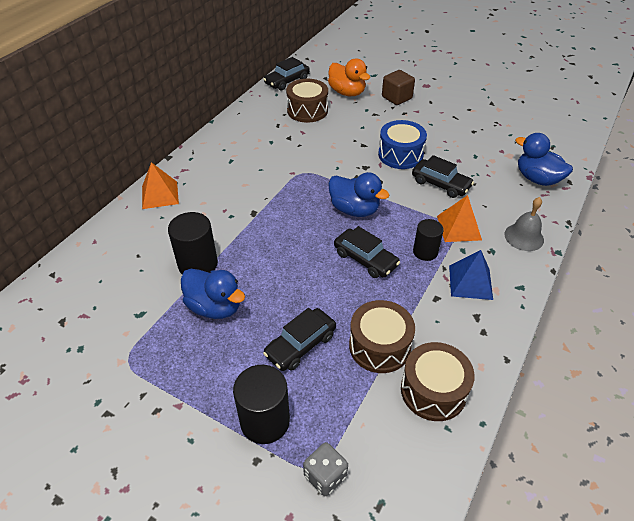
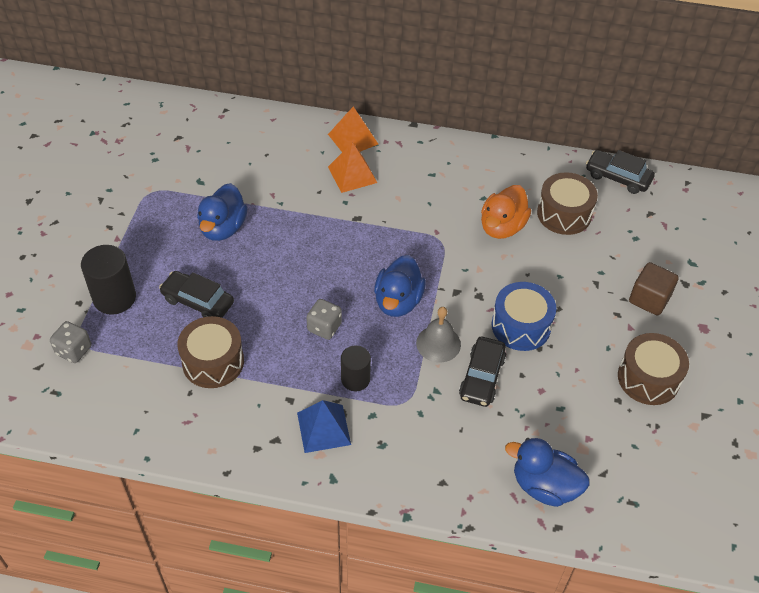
camera: 70 degrees right, 5 degrees up
(198, 264) = (270, 199): black cylinder -> none
(347, 92) = (629, 243): orange duck -> orange duck (502, 227)
(365, 259) = (324, 327): black car -> grey dice
(433, 391) = (173, 413): brown drum -> brown drum (648, 378)
(459, 228) = (408, 406): orange pyramid -> orange pyramid (352, 174)
(524, 237) = (419, 477): grey bell -> grey bell (438, 343)
(537, 179) = (544, 486): blue duck -> blue duck turned 90 degrees counterclockwise

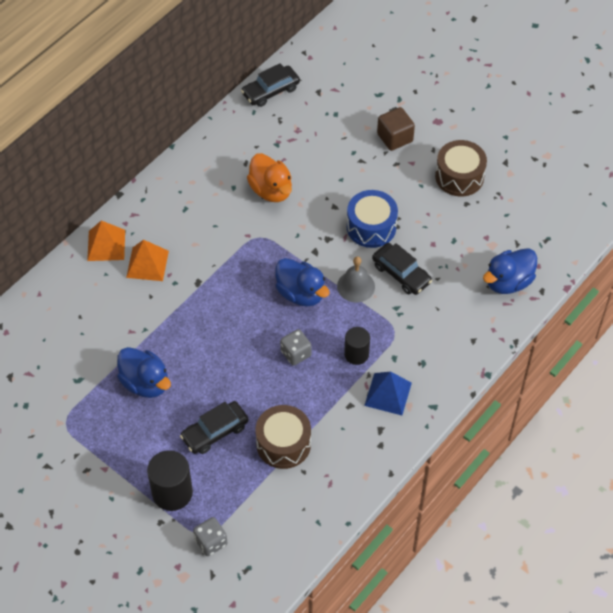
camera: 60 degrees left, 5 degrees up
(564, 214) = (284, 144): brown drum -> none

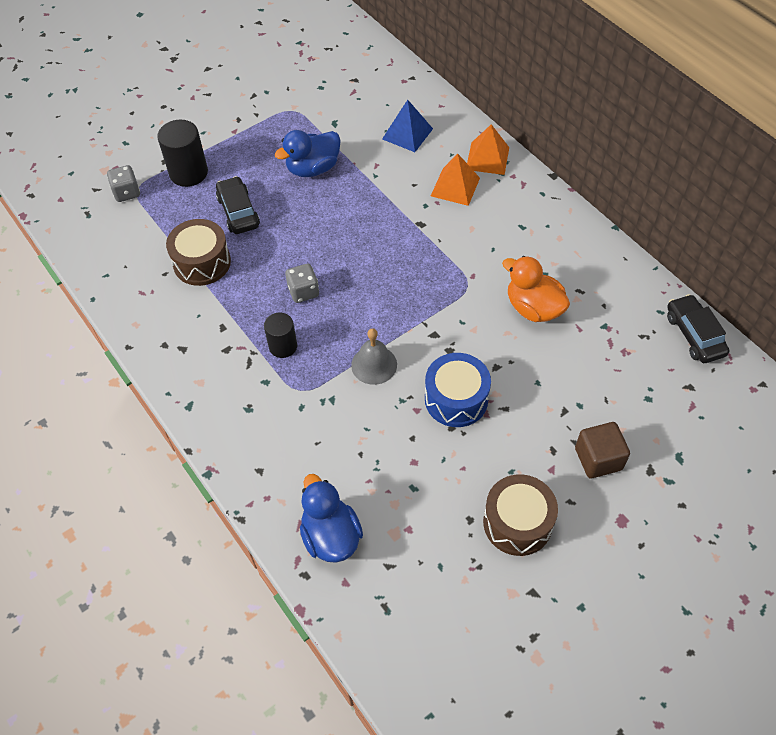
camera: 105 degrees right, 0 degrees up
(271, 190) = (533, 308): orange duck -> orange duck turned 60 degrees clockwise
(301, 293) = (379, 310): blue duck -> none
(388, 394) = (222, 365): blue pyramid -> blue pyramid (407, 134)
(401, 274) = (378, 415): black car -> none

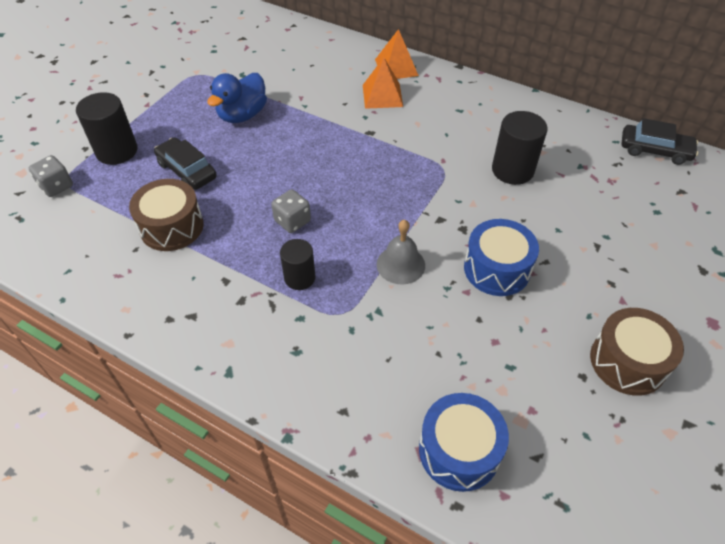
camera: 25 degrees left, 5 degrees down
(331, 536) = (459, 450): blue duck -> blue drum
(407, 134) = (314, 66): blue pyramid -> none
(533, 308) = (512, 170): orange duck -> black cylinder
(598, 459) = (654, 276): brown cube -> none
(694, 335) = (654, 150): black car -> black car turned 150 degrees clockwise

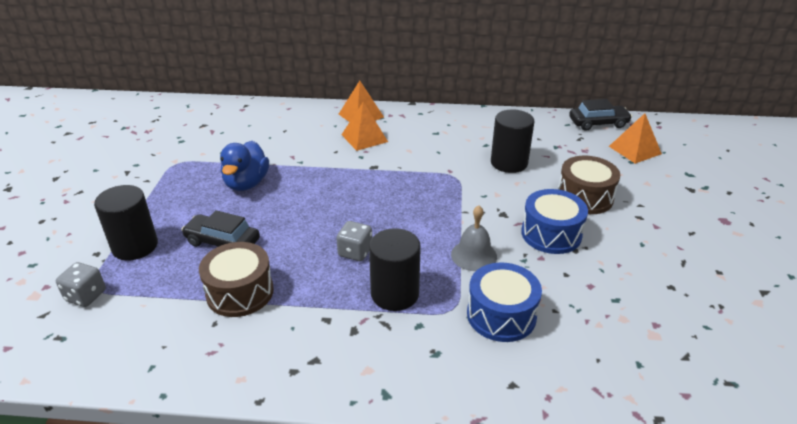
camera: 25 degrees left, 15 degrees down
(299, 278) = (395, 294): black cylinder -> black cylinder, size x1.55
(459, 450) = (627, 376): blue drum -> blue drum (501, 315)
(627, 362) = (692, 265): brown drum -> brown drum (584, 197)
(673, 198) = (634, 150): none -> orange pyramid

